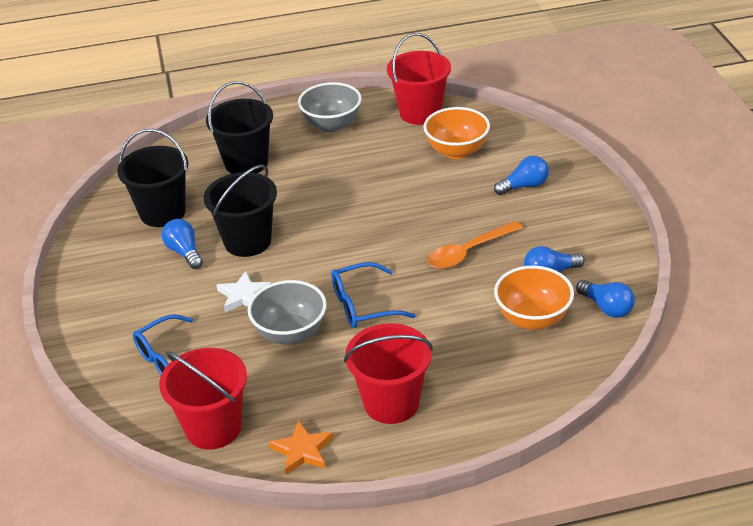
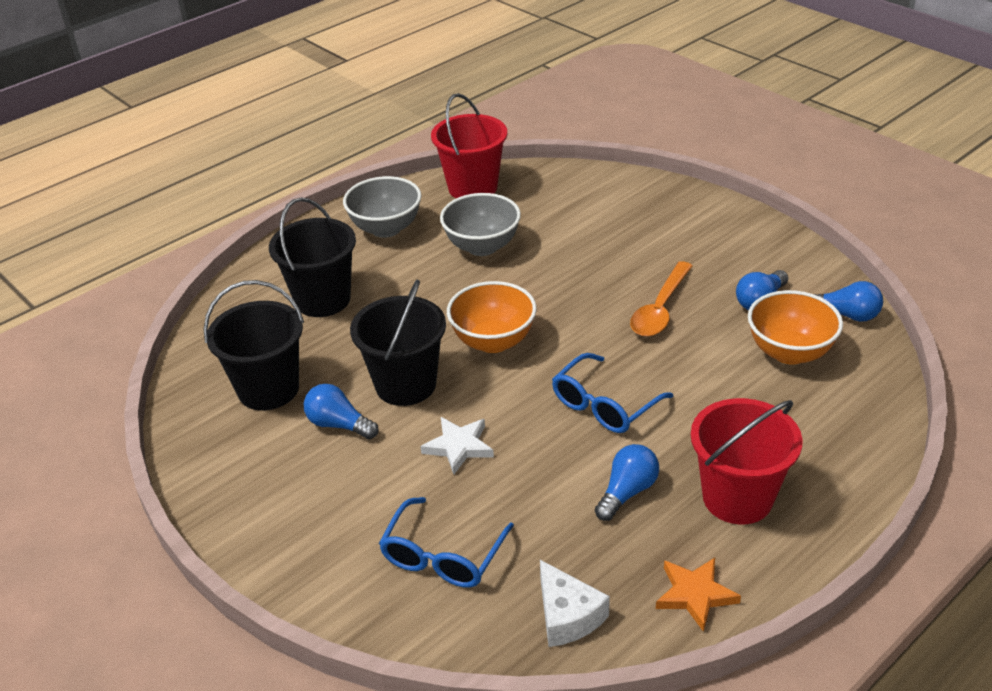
camera: 30 degrees left, 0 degrees up
(213, 428) = (567, 615): red bucket -> white cheese
(290, 333) = (554, 467): grey bowl -> grey bowl (482, 246)
(457, 151) = (549, 214): orange bowl -> orange bowl (493, 341)
(524, 186) = (650, 226): blue light bulb -> blue light bulb (627, 492)

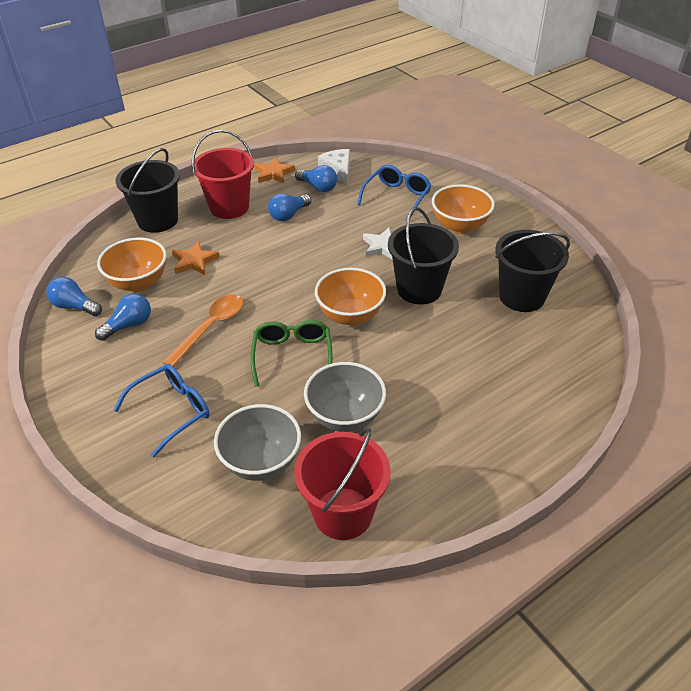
camera: 175 degrees left, 5 degrees up
(322, 299) = (496, 372): black bucket -> black bucket (158, 220)
(336, 500) = (459, 226): none -> orange bowl
(339, 424) = (464, 267): blue light bulb -> blue light bulb (318, 187)
(386, 228) = (444, 457): grey bowl -> grey bowl (261, 462)
(551, 291) = (292, 356): none -> green glasses
(605, 405) = (283, 261): blue glasses -> blue glasses (171, 411)
(734, 391) = (194, 261): none -> orange star

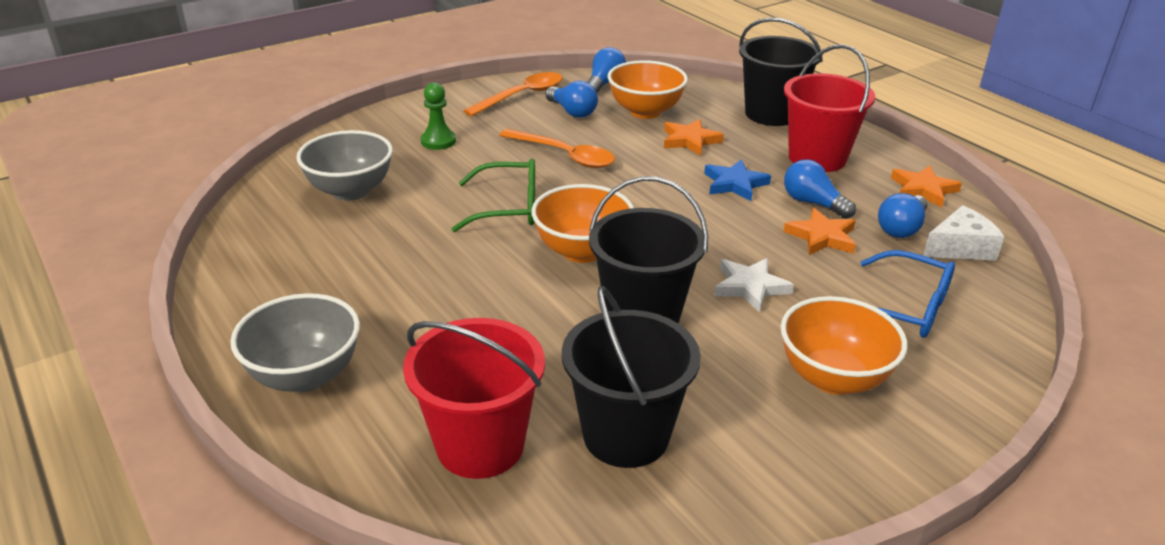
camera: 90 degrees right, 10 degrees down
(86, 360) = (522, 96): none -> orange spoon
(171, 411) = (438, 141): blue glasses -> green pawn
(262, 244) = (734, 184): none -> blue star
(328, 216) = (822, 237): none -> orange star
(343, 513) = (259, 239): red bucket -> red bucket (480, 445)
(345, 416) = (397, 243): grey bowl -> grey bowl (305, 376)

